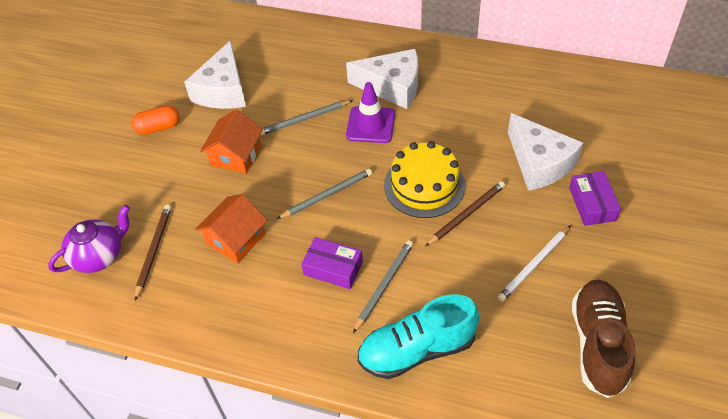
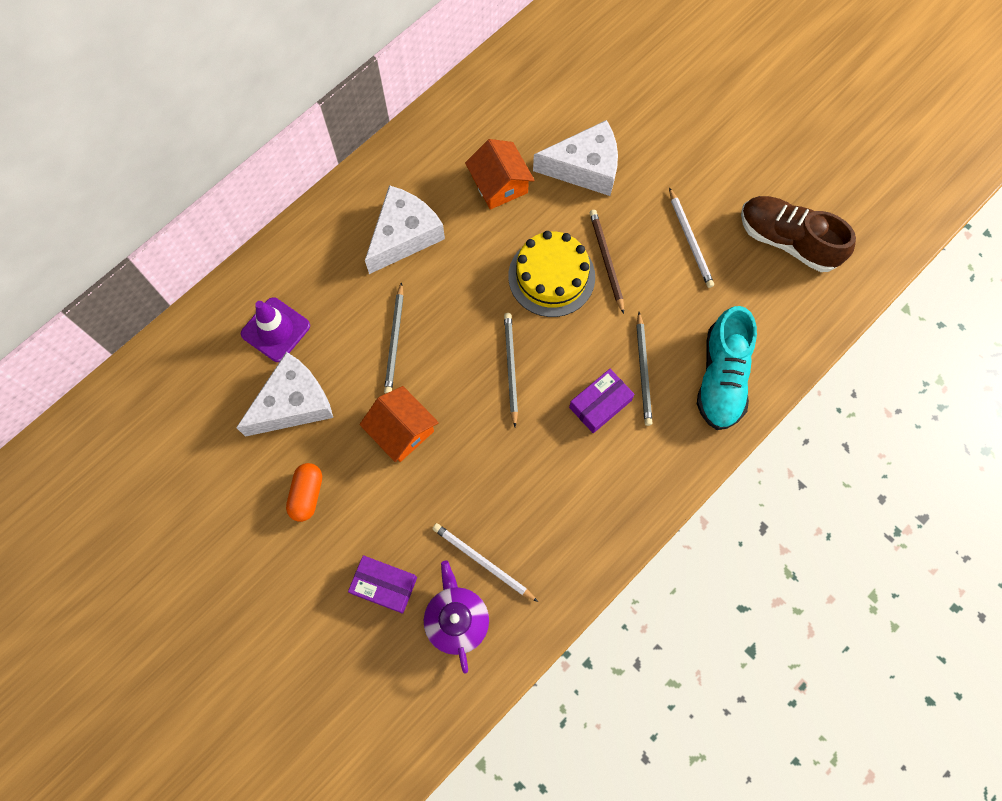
camera: 65 degrees left, 20 degrees up
(153, 251) = (483, 562): brown pencil -> white pencil
(223, 90) = (293, 403): white cheese -> white cheese turned 75 degrees counterclockwise
(235, 239) = (514, 476): orange house -> orange house (499, 184)
(370, 125) = (444, 283): purple traffic cone -> purple traffic cone (275, 330)
(384, 285) = (643, 370): grey pencil -> grey pencil turned 150 degrees counterclockwise
(592, 204) = (655, 156): purple box -> purple box (384, 585)

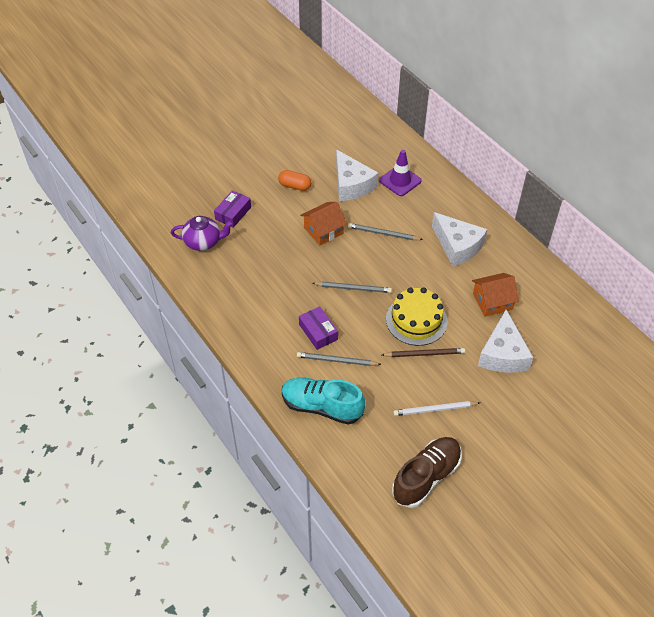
camera: 100 degrees right, 20 degrees down
(483, 562) = (232, 258): white pencil -> none

